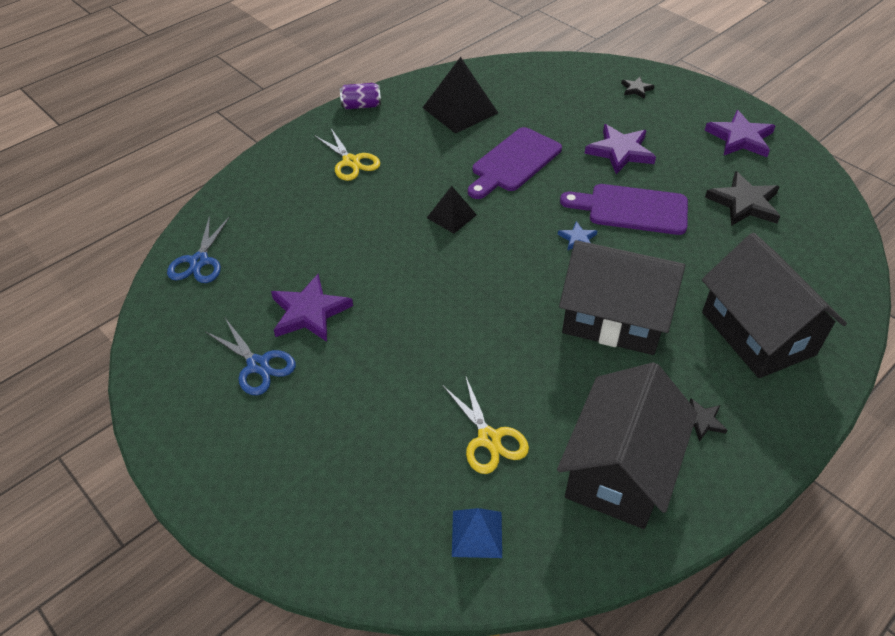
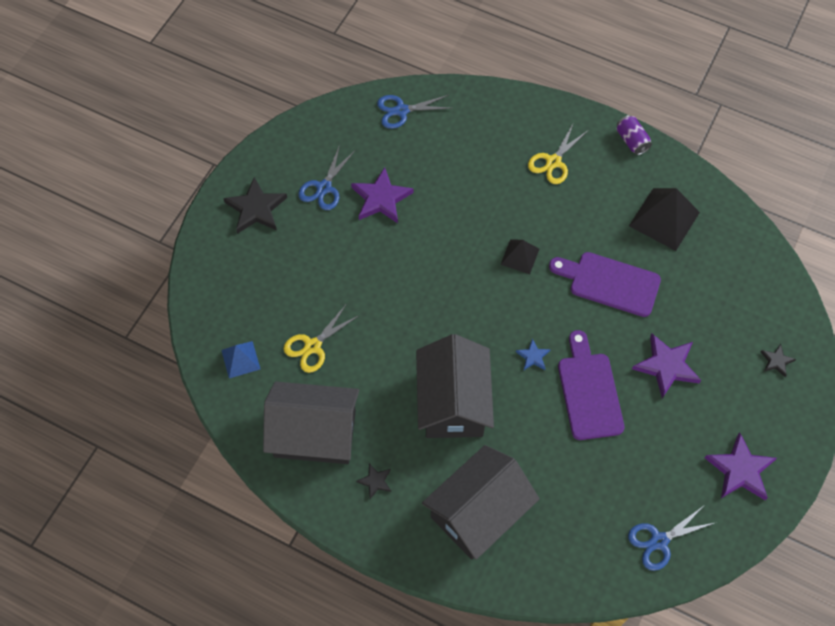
camera: 70 degrees right, 15 degrees up
(744, 203) = (639, 484): black star -> black star (256, 209)
(807, 207) = (659, 541): none -> blue scissors

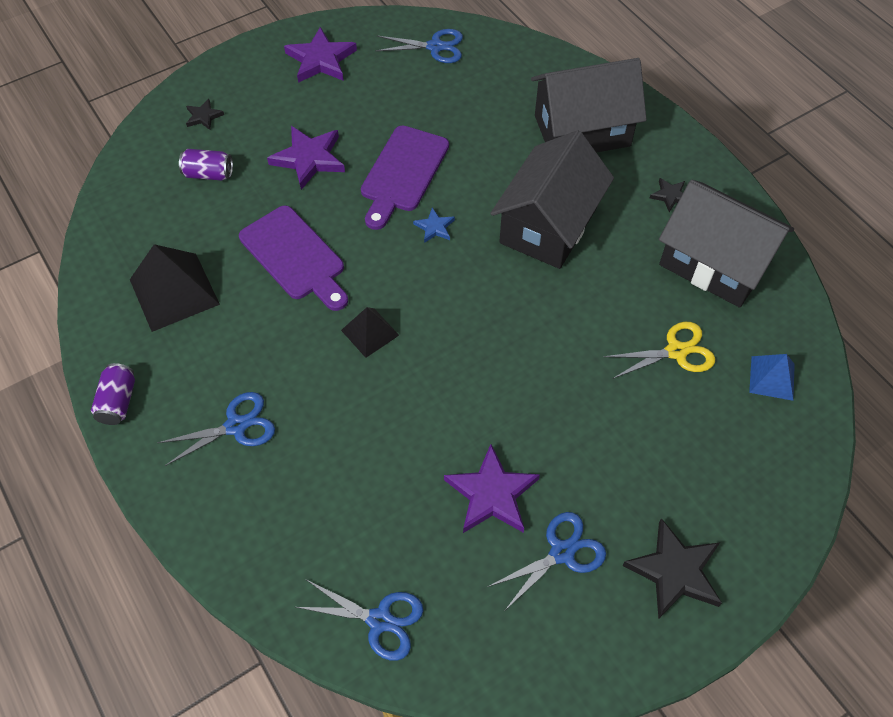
camera: 150 degrees left, 5 degrees down
(553, 162) = (236, 426): yellow scissors -> blue scissors
(725, 314) = (209, 174): none -> purple can

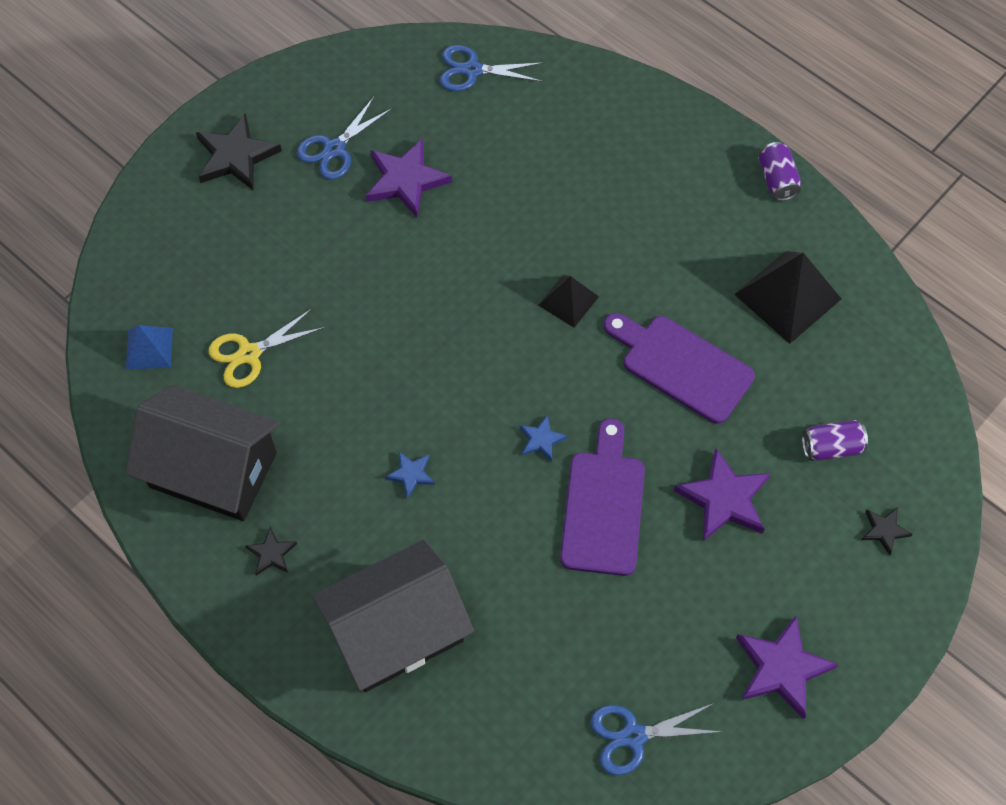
camera: 165 degrees right, 5 degrees up
(236, 426) = (657, 184): blue scissors -> none
(548, 225) = (411, 474): black house -> blue star

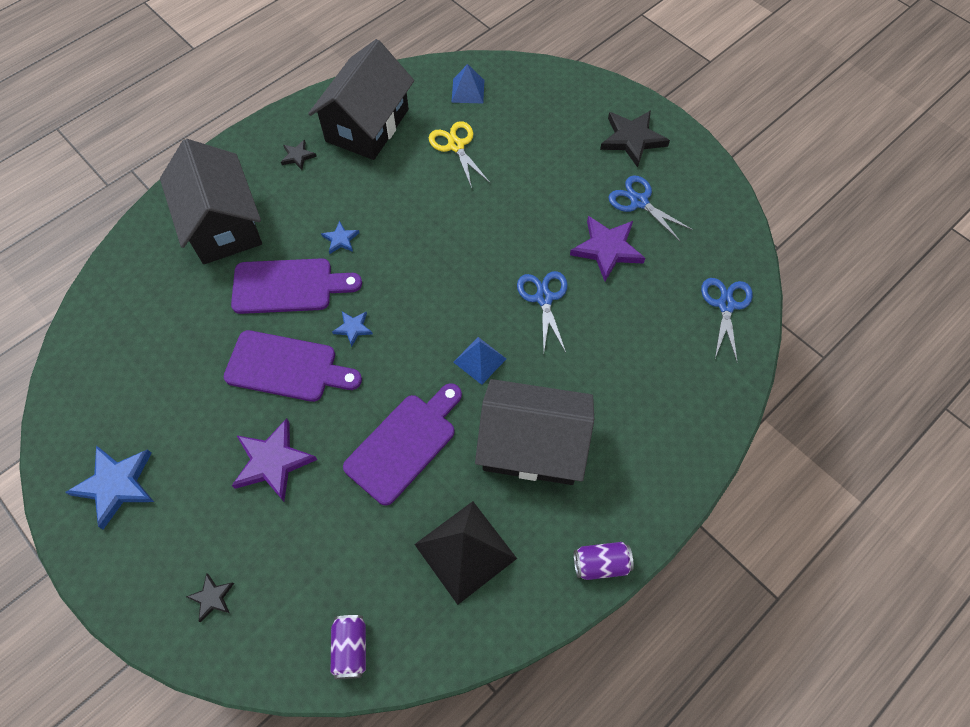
camera: 95 degrees right, 0 degrees up
(488, 525) = (288, 286): none -> purple cutting board
(568, 300) = (480, 360): black pyramid -> blue pyramid
(633, 736) = (99, 368): blue scissors -> blue scissors (544, 298)
(664, 243) = (532, 445): none -> black house
(781, 668) = (116, 485): purple star -> blue star
(831, 447) = (302, 564): purple can -> purple can (351, 648)

